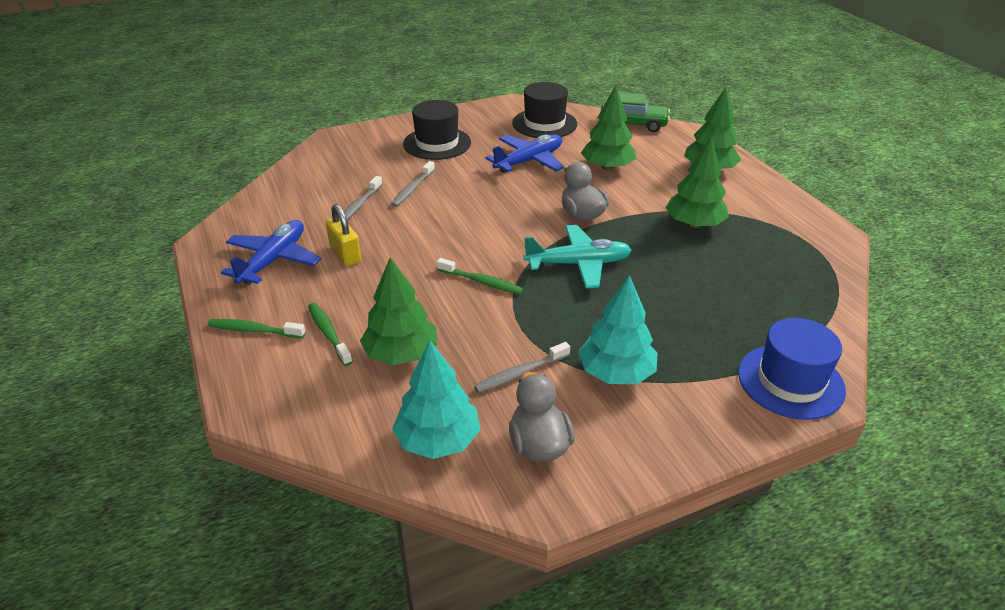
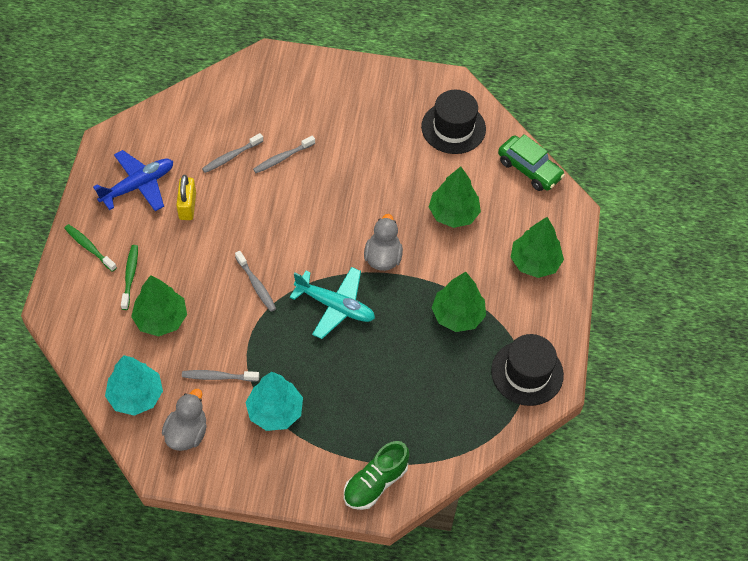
camera: 30 degrees right, 20 degrees up
(437, 143) = (343, 109): black hat -> black hat (527, 373)
(481, 282) = (256, 285): green toothbrush -> grey toothbrush
(529, 161) = (397, 172): blue plane -> none
(790, 381) = (375, 483): blue hat -> green shoe

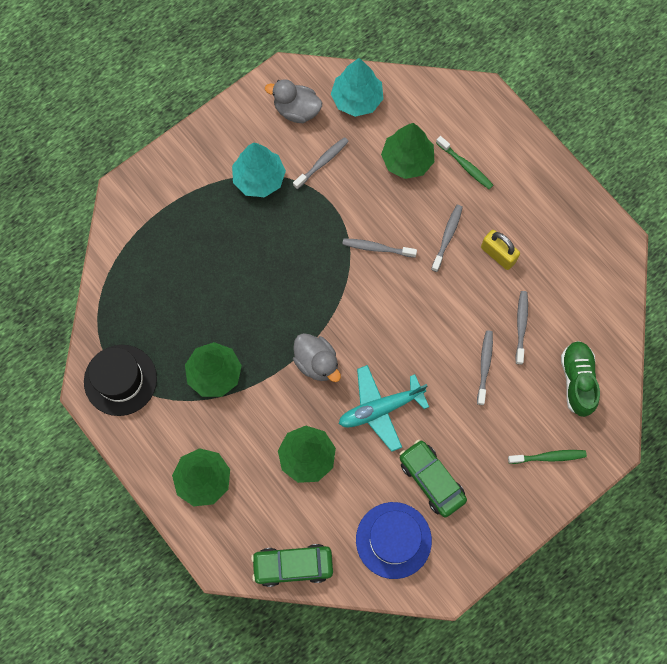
camera: 135 degrees right, 15 degrees up
(89, 247) = (518, 156): green toothbrush -> green toothbrush (548, 457)
(138, 186) = (551, 232): blue plane -> none
(187, 433) = (296, 110): grey duck -> grey duck turned 135 degrees clockwise
(203, 247) = (447, 237): none -> grey toothbrush
(335, 306) = (306, 290): turquoise plane -> turquoise plane (380, 409)
(375, 483) = (143, 199): green shoe -> green shoe (577, 380)
(393, 134) = (431, 480): none -> green car
(453, 128) = (393, 540): black hat -> blue hat

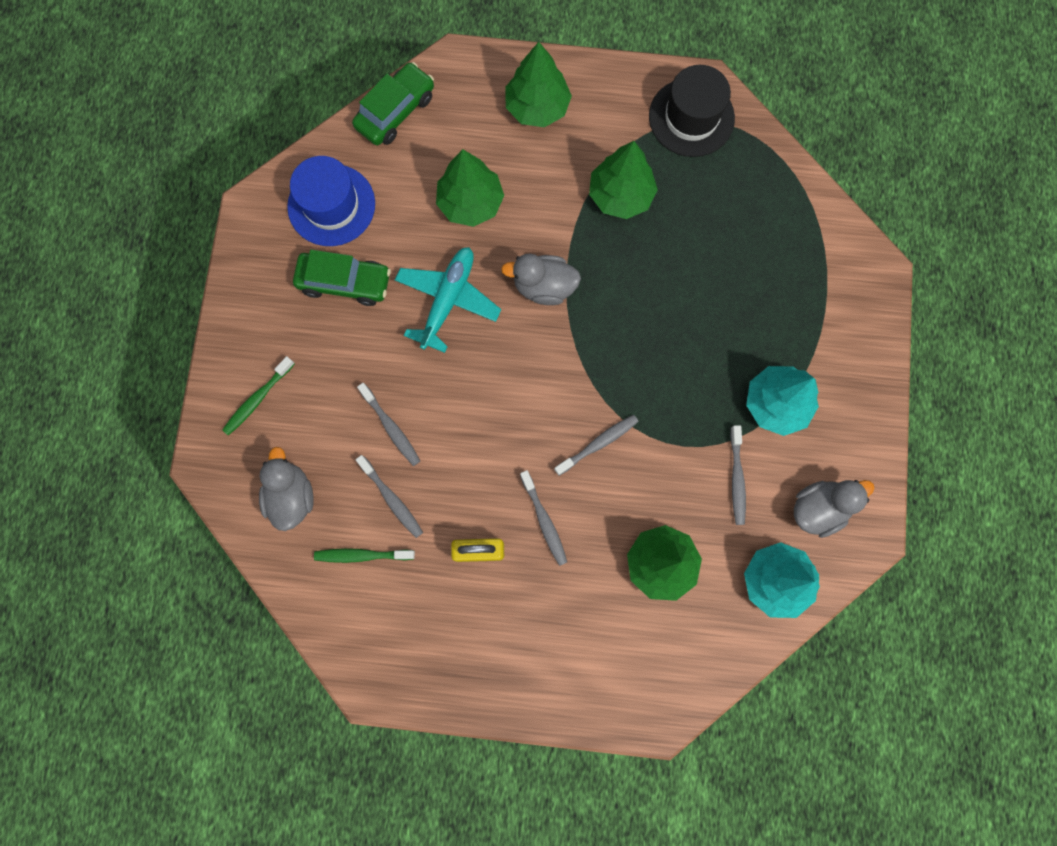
camera: 135 degrees right, 5 degrees up
(465, 166) = (598, 615): green toothbrush -> green toothbrush (362, 555)
(577, 380) = (292, 496): green shoe -> grey duck

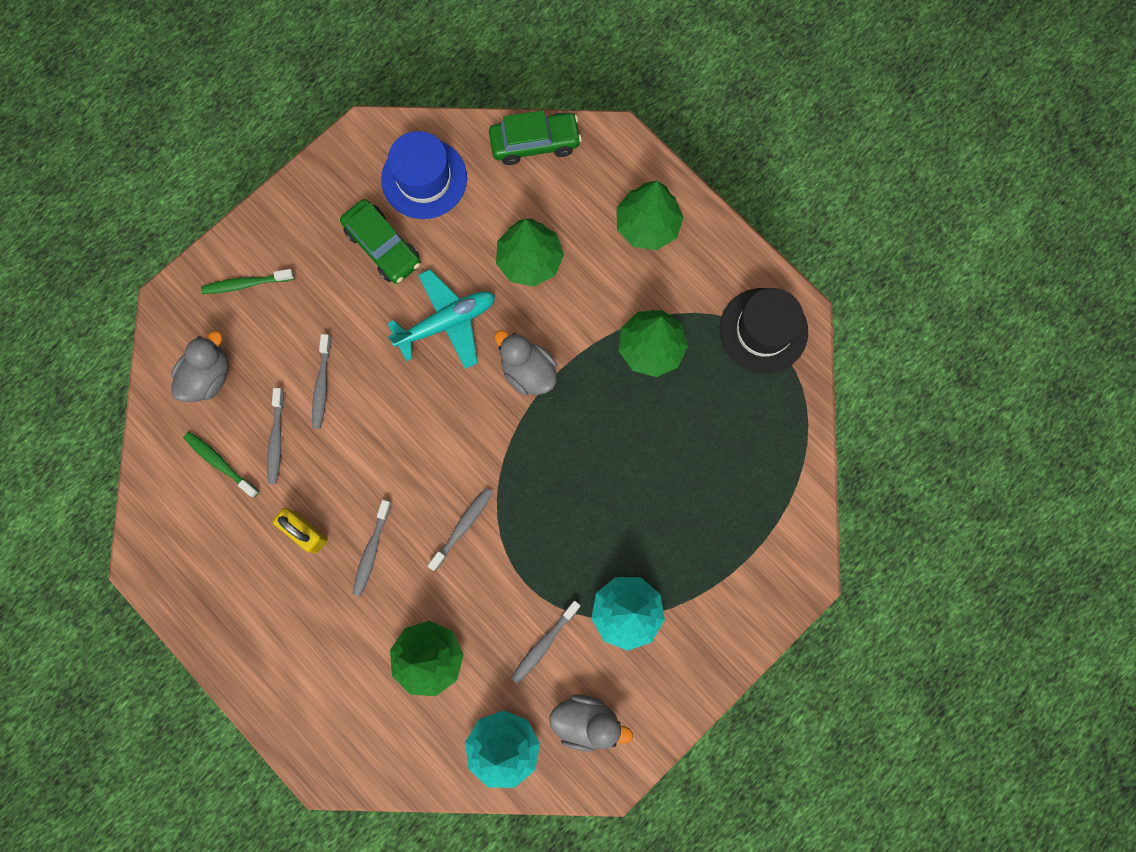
camera: 40 degrees right, 0 degrees up
(598, 444) = (463, 527): grey toothbrush -> grey toothbrush turned 60 degrees counterclockwise

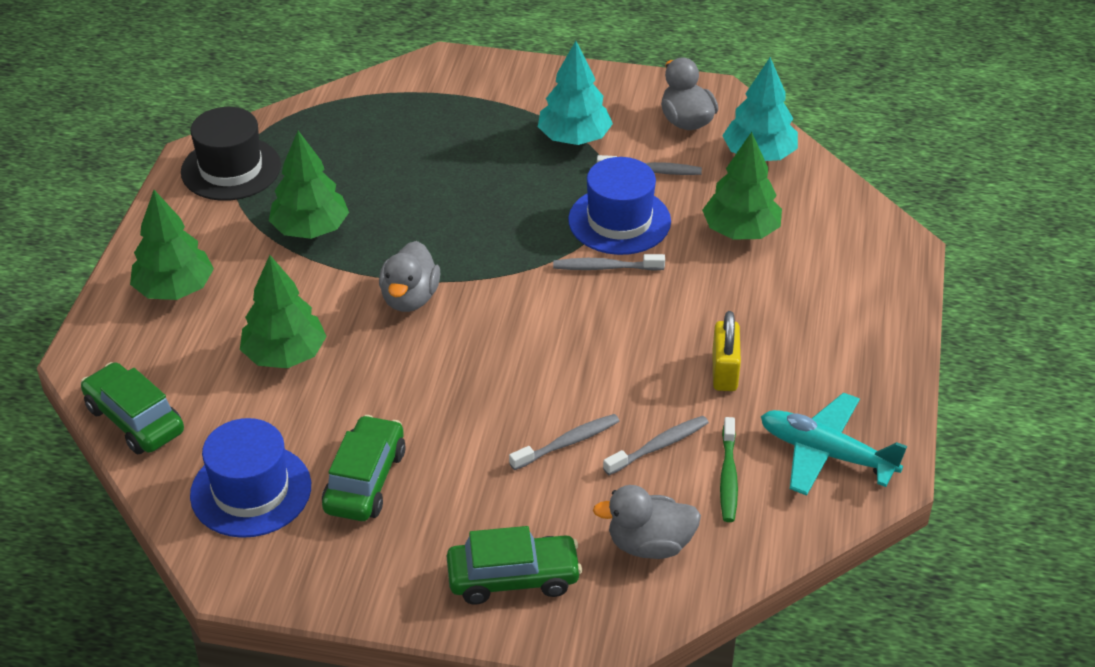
camera: 125 degrees left, 35 degrees down
(246, 284) = (513, 578): green toothbrush -> green car
(371, 550) = (691, 315): grey toothbrush -> none
(447, 322) = (410, 382): turquoise plane -> turquoise plane (826, 453)
(505, 575) = (619, 221): none -> blue hat

